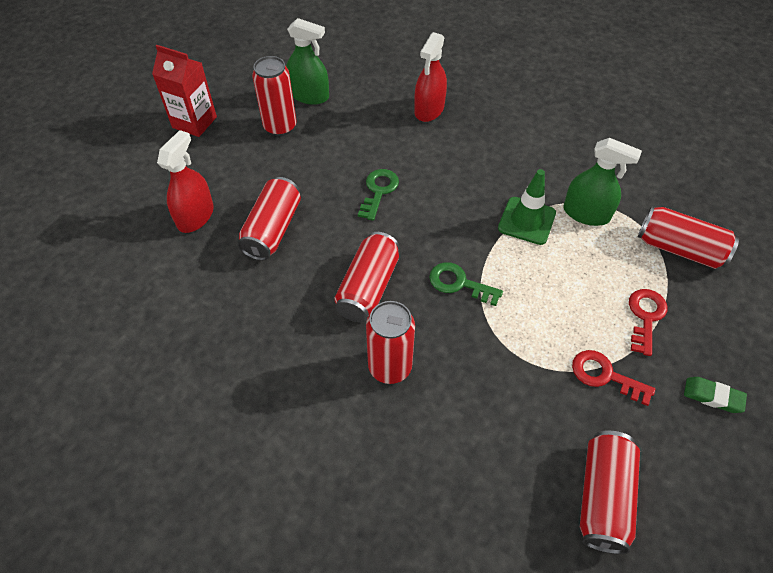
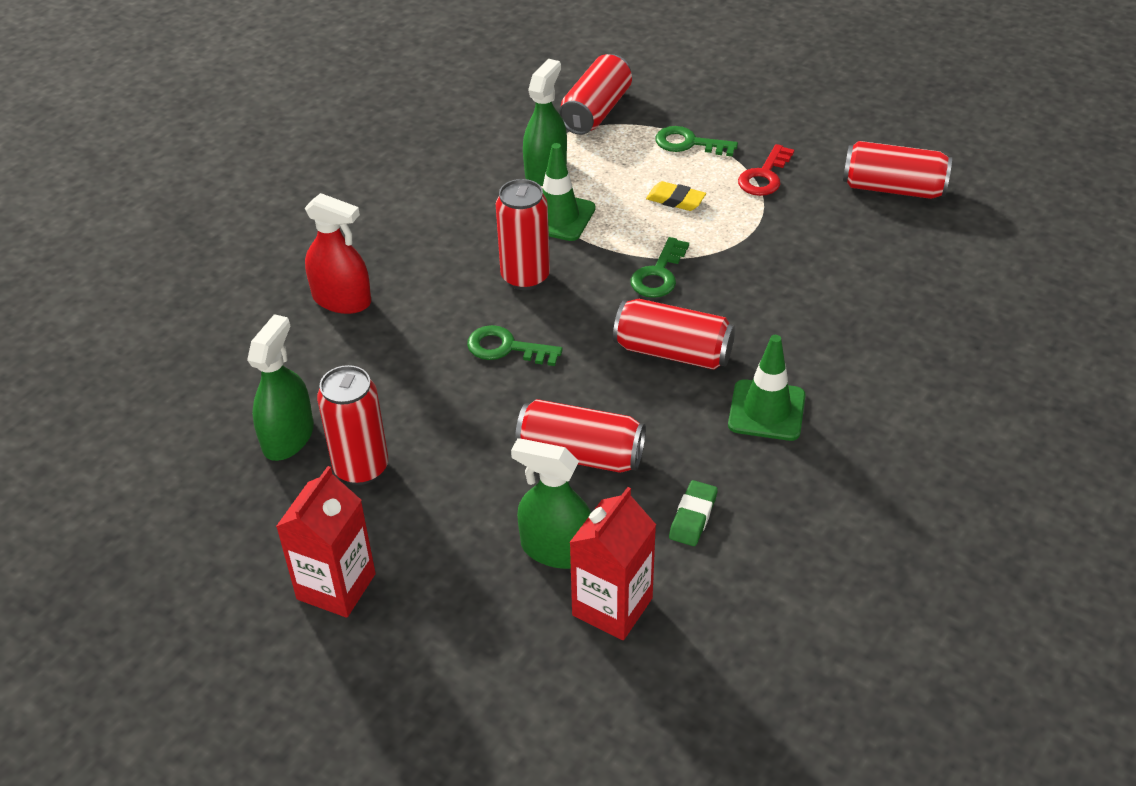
camera: 90 degrees left, 10 degrees down
(144, 242) = (612, 607): none -> red carton
(195, 216) = (557, 549): red spray bottle -> green spray bottle
(298, 345) = (766, 410): none -> green traffic cone
(390, 367) = (783, 330): red can -> red can (525, 277)
(558, 301) = (675, 200): none -> yellow eraser
(645, 317) = (689, 143): red key -> green key
(712, 396) = (775, 114): green eraser -> green eraser (693, 517)

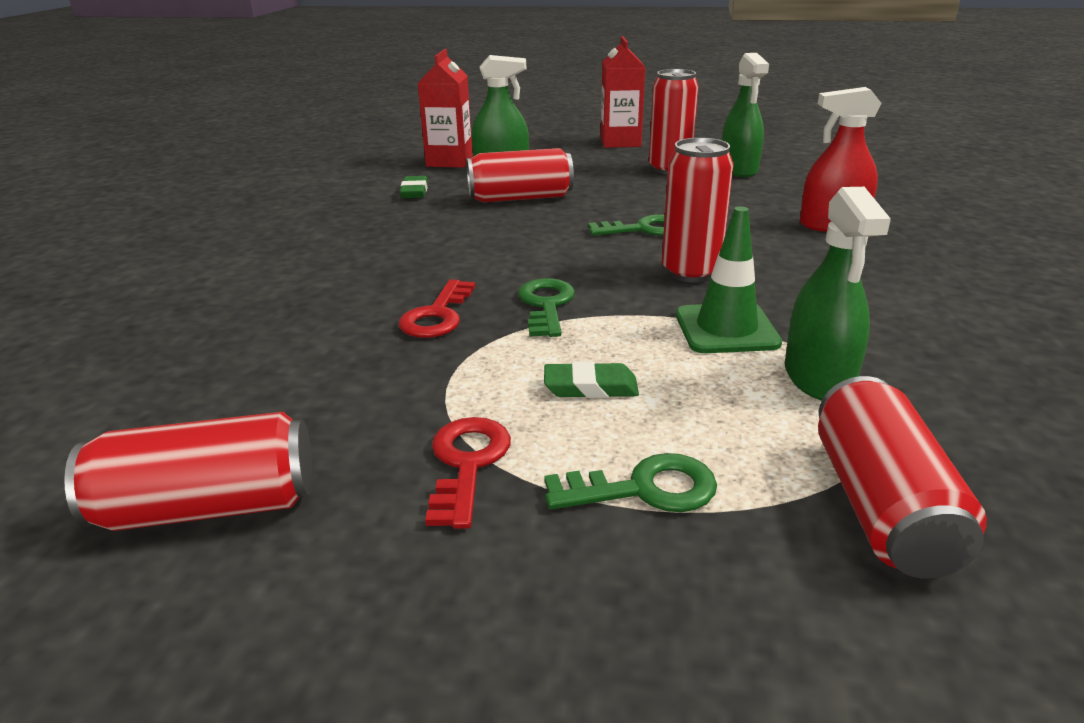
camera: 155 degrees right, 15 degrees down
(673, 352) = (485, 256): red can -> none
(675, 200) = (590, 387): yellow eraser -> green eraser
(742, 287) = (437, 315): none -> red key
(766, 410) = (374, 242): green traffic cone -> none

